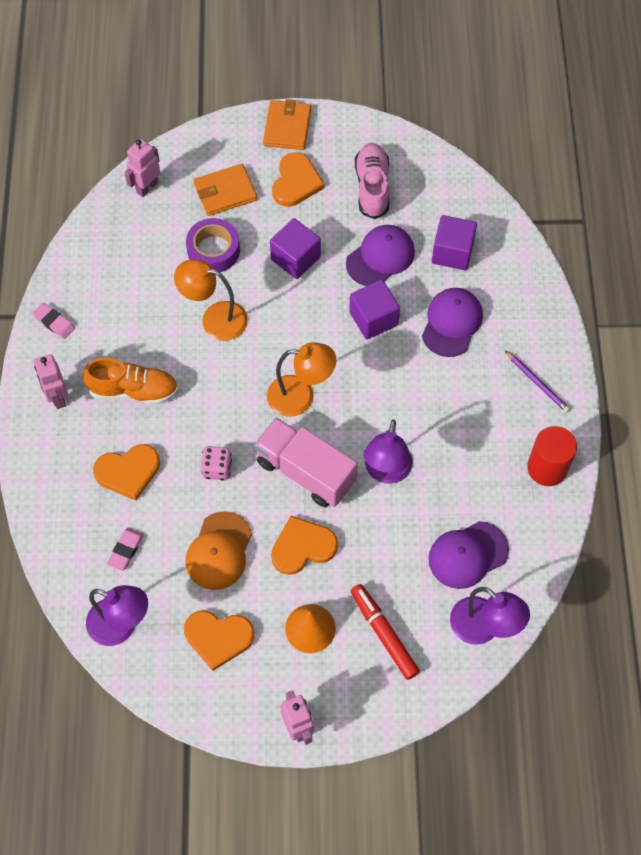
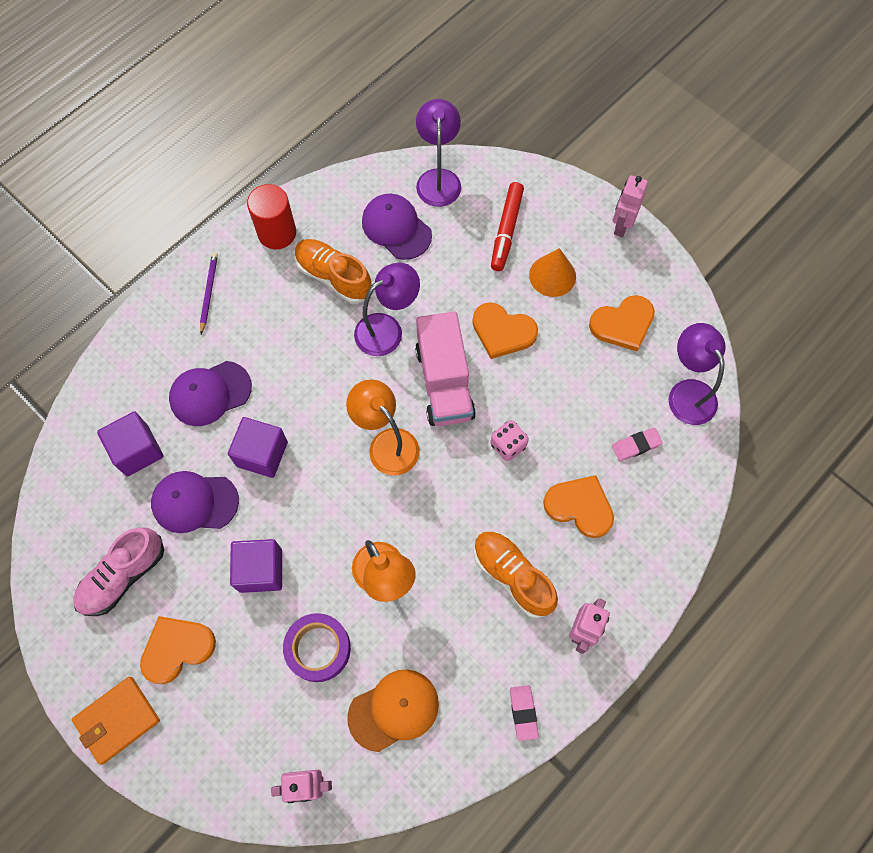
camera: 135 degrees left, 5 degrees up
(218, 638) = (623, 324): orange heart -> orange heart turned 105 degrees clockwise
(219, 551) = (566, 382): orange cap -> orange cap (394, 710)
(225, 192) = (246, 703): orange wallet -> none
(467, 474) = (334, 277): none -> orange shoe
(467, 555) = (396, 228): purple cap -> purple cap turned 150 degrees counterclockwise

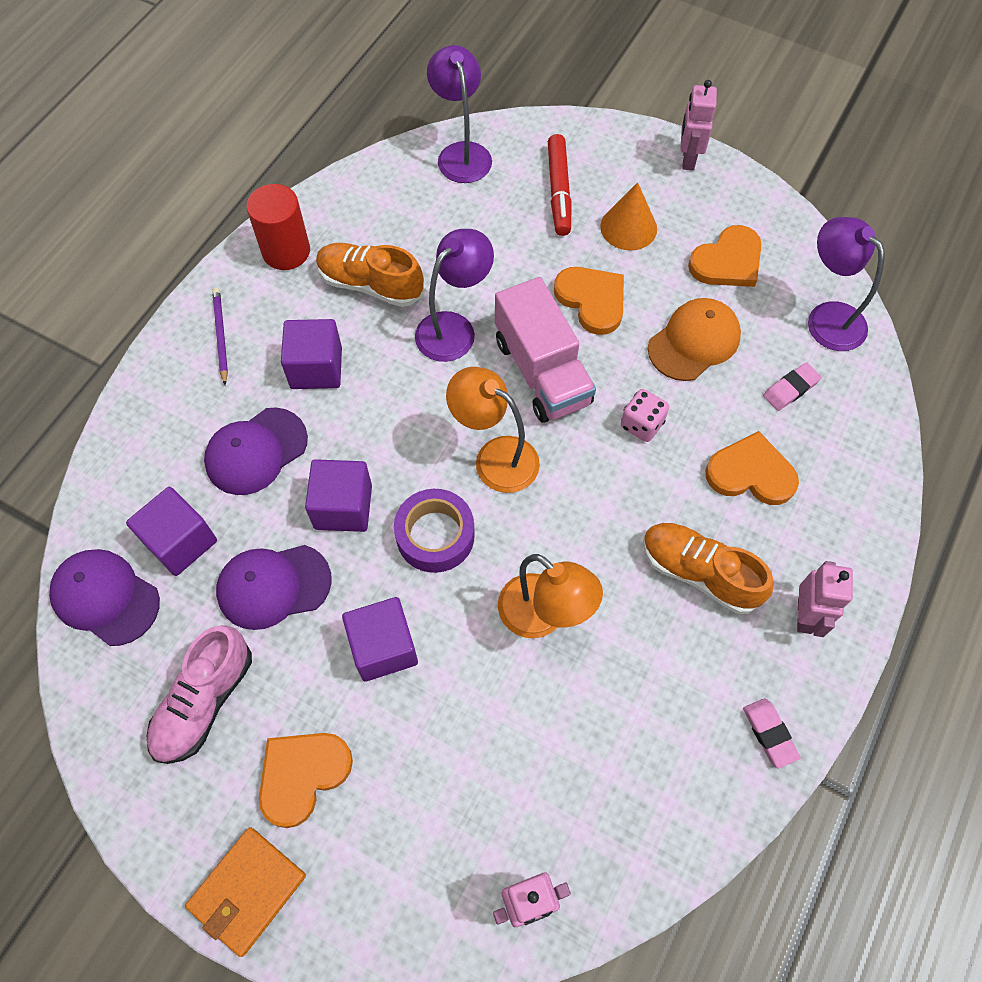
camera: 15 degrees left, 5 degrees down
(273, 337) = (316, 368): none -> purple cube
(318, 649) = (487, 725): purple tape -> purple tape (435, 535)
(394, 710) = (608, 775): orange cap -> orange cap (694, 342)
(396, 228) = (429, 215): purple cap -> purple cap (105, 597)
(502, 332) = (592, 300): orange heart -> orange heart turned 135 degrees counterclockwise

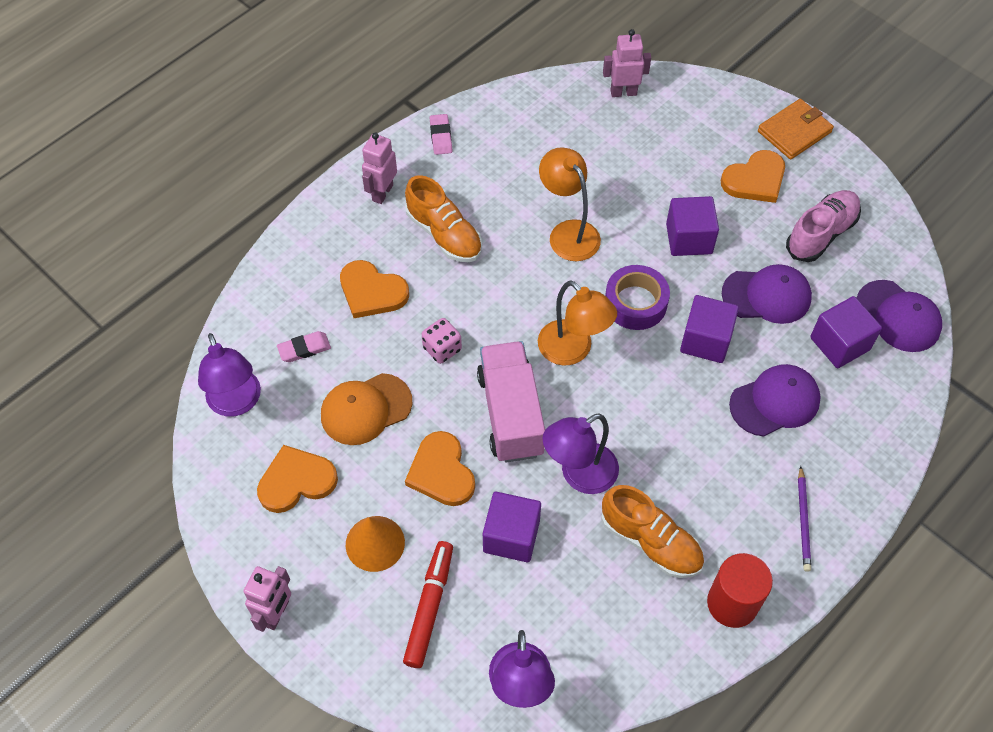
camera: 165 degrees left, 5 degrees down
(316, 368) = (714, 466): purple cube -> purple cube (511, 536)

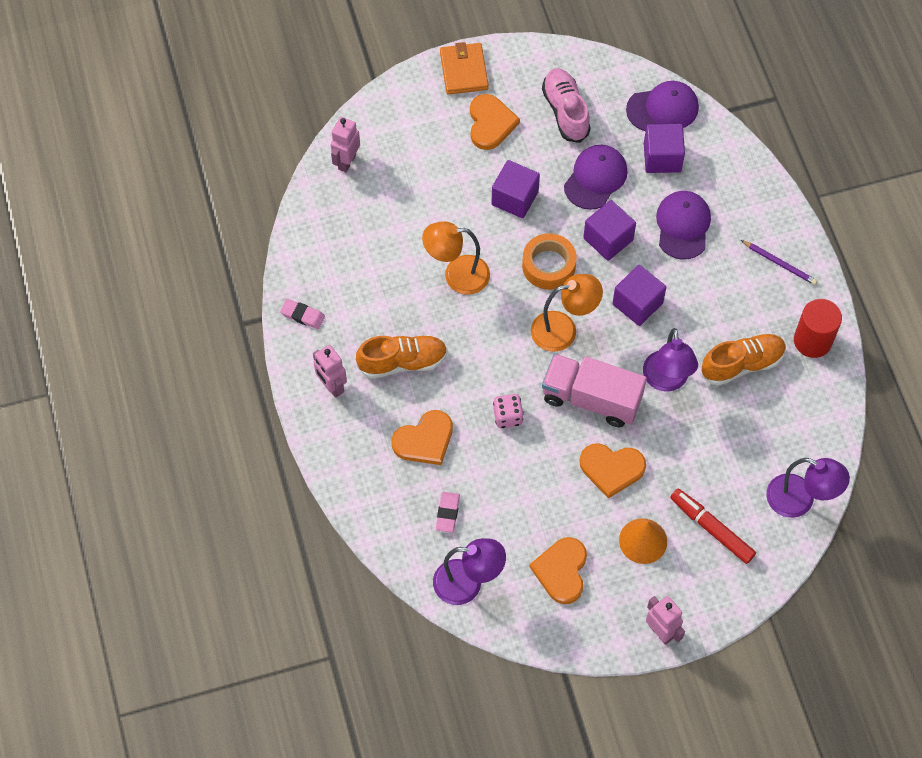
camera: 60 degrees left, 5 degrees up
(365, 409) = (528, 495): orange cap -> none
(511, 536) = (688, 449): purple cube -> purple cube (637, 304)
(635, 303) = (548, 265): purple tape -> orange tape

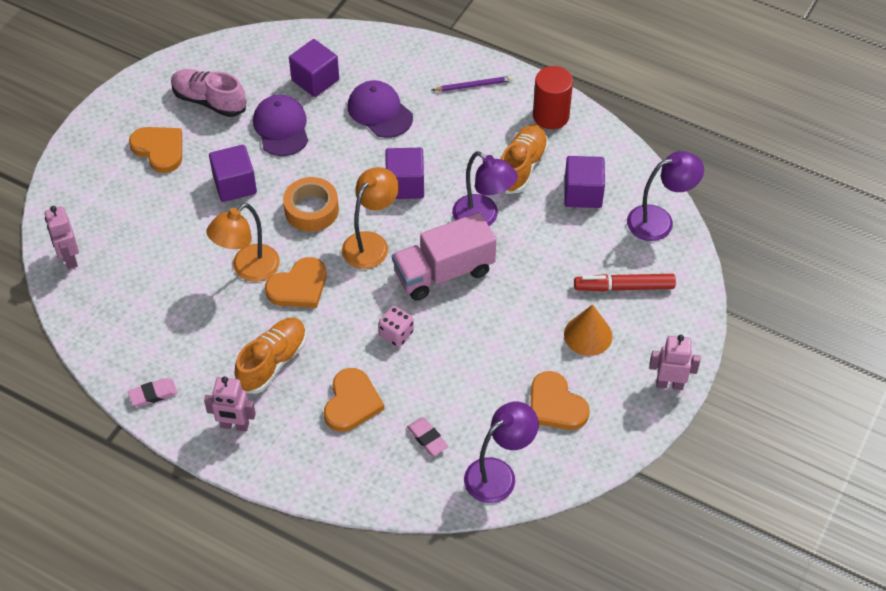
camera: 45 degrees left, 10 degrees down
(464, 71) = (98, 129): orange wallet -> none
(608, 239) = (336, 160): purple cube -> purple cube (583, 193)
(611, 469) = (511, 306): orange heart -> orange heart (299, 286)
(663, 108) = (280, 49): purple cap -> none

